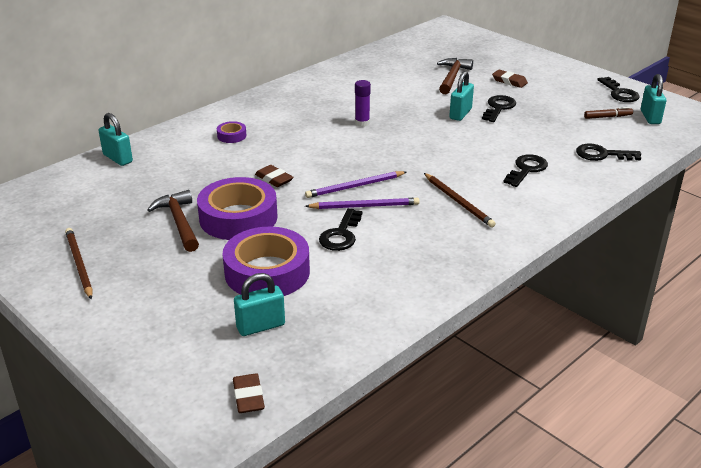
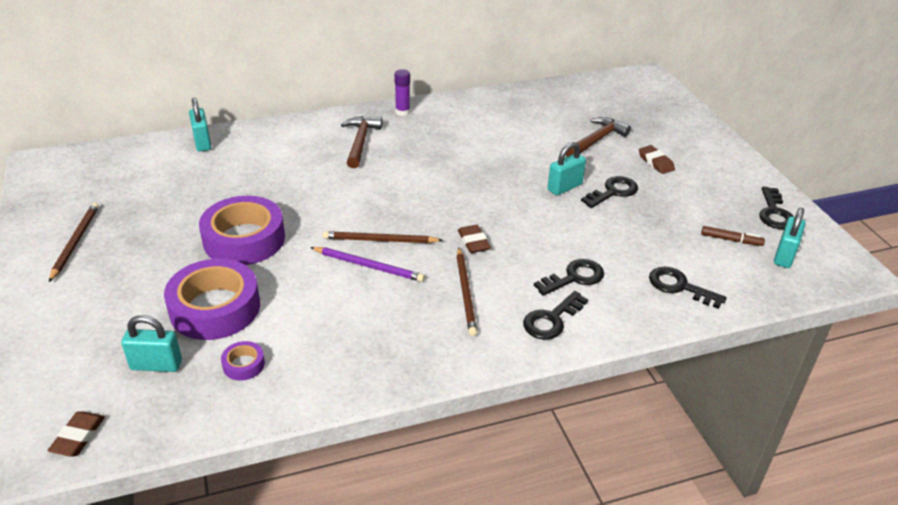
camera: 25 degrees right, 5 degrees up
(179, 222) = (191, 226): brown hammer -> brown hammer (360, 142)
(231, 136) = (319, 147): purple tape -> purple tape (243, 365)
(274, 179) = (313, 207): brown eraser -> brown eraser (473, 242)
(341, 234) = (317, 290): black key -> black key (552, 320)
(355, 186) = (380, 240): purple pencil -> brown pencil
(362, 123) = (453, 169): purple glue stick -> purple glue stick (402, 112)

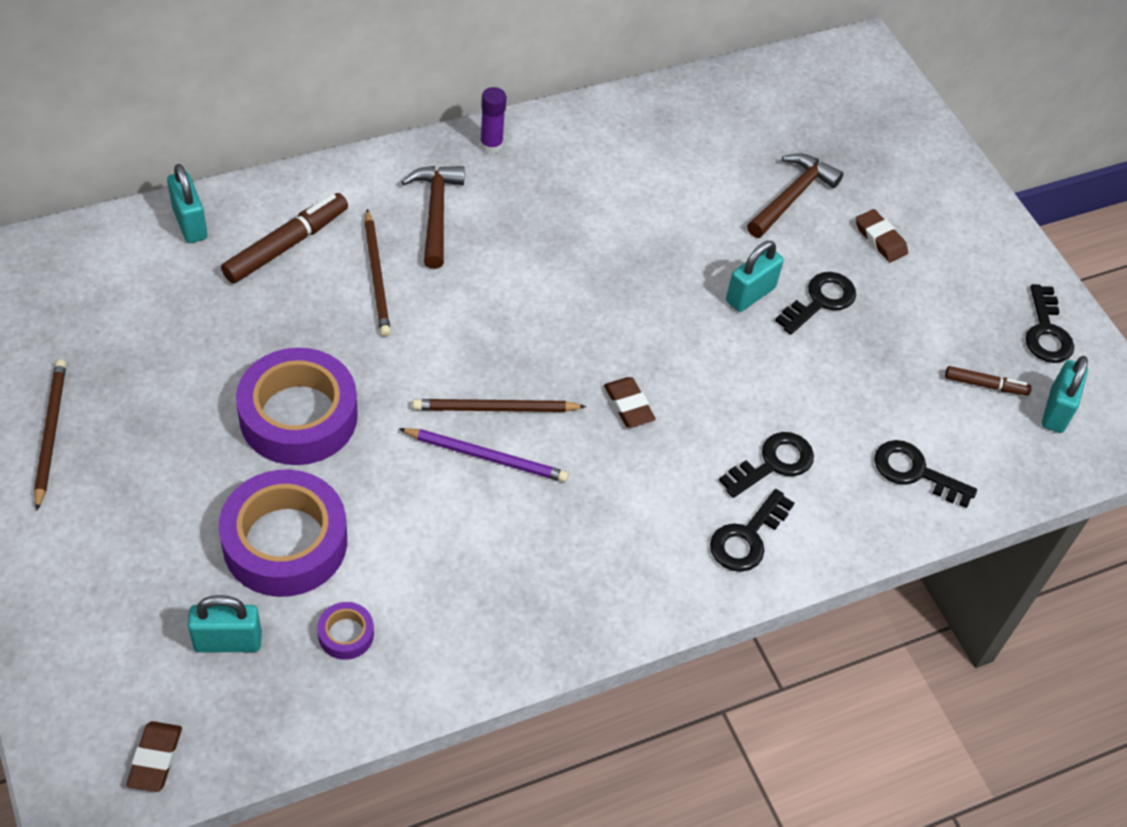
camera: 10 degrees left, 15 degrees up
(260, 154) = (286, 245): none -> brown marker
(465, 293) = (627, 498): brown pencil -> brown pencil (376, 276)

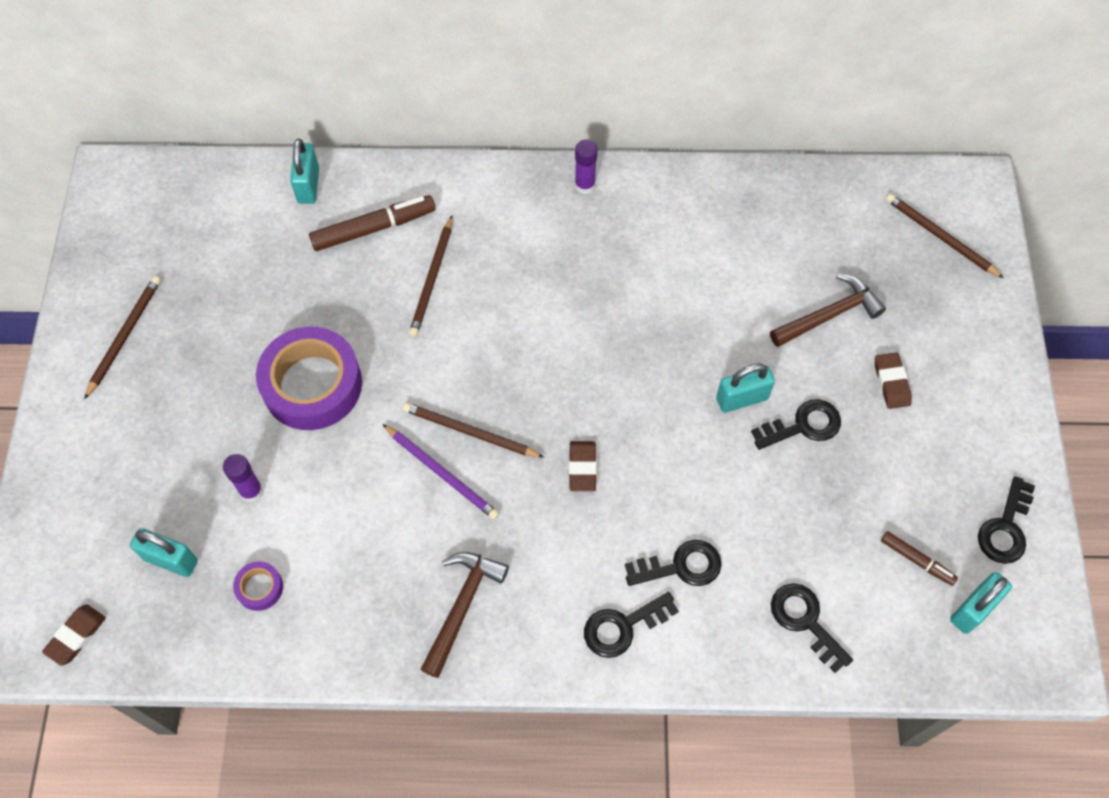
camera: 30 degrees right, 10 degrees up
(285, 542) = (251, 491): purple tape -> purple glue stick
(435, 213) = (507, 235): brown hammer -> brown hammer (462, 606)
(856, 101) = (940, 237): none -> brown pencil

